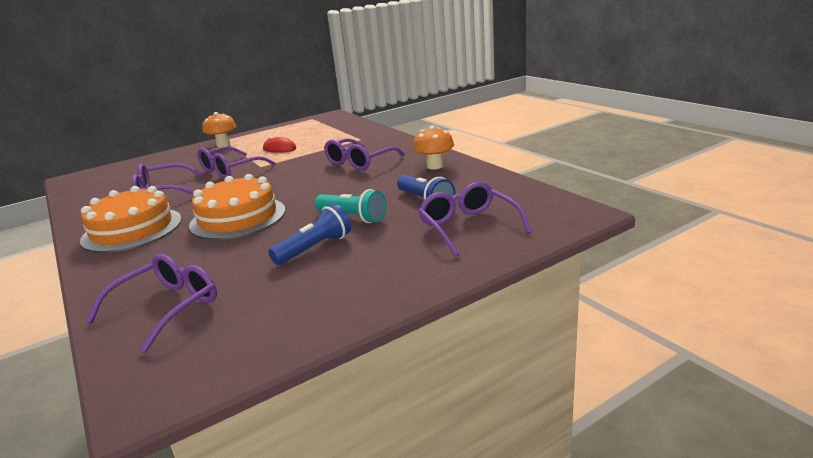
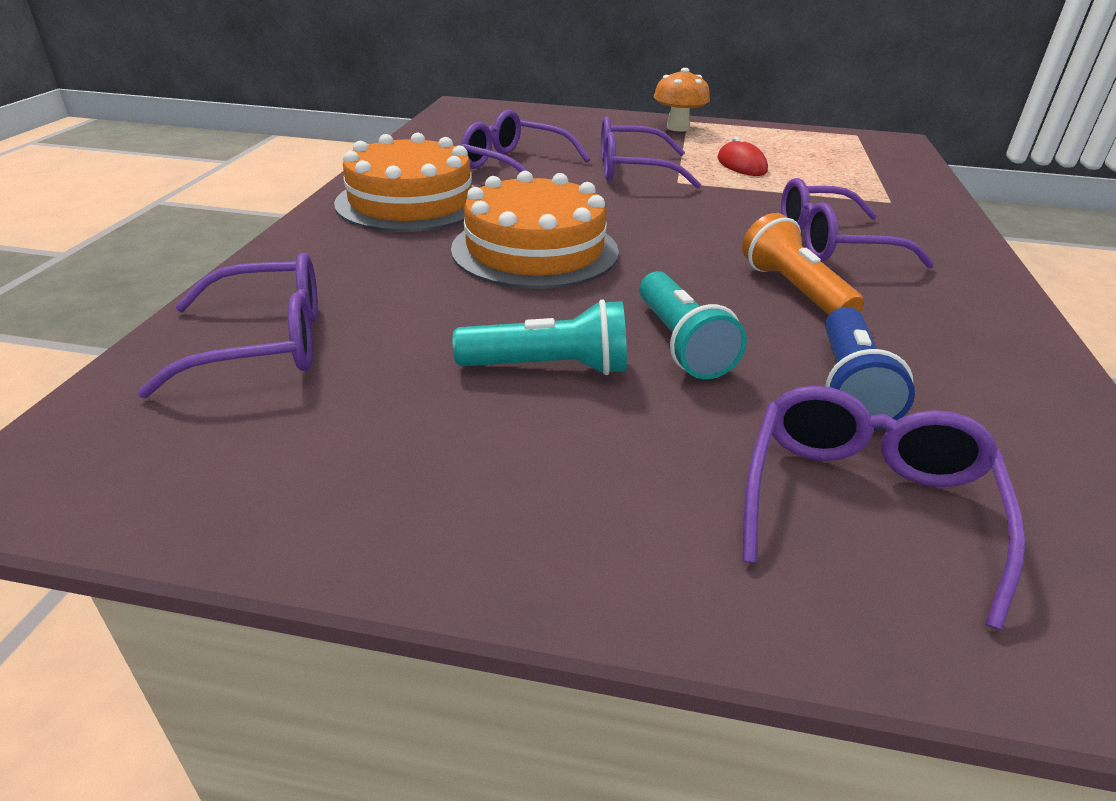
camera: 40 degrees right, 10 degrees up
(315, 248) = (549, 367): blue flashlight -> turquoise flashlight
(368, 183) = (794, 290): none -> orange flashlight
(434, 166) = (965, 319): orange mushroom -> none

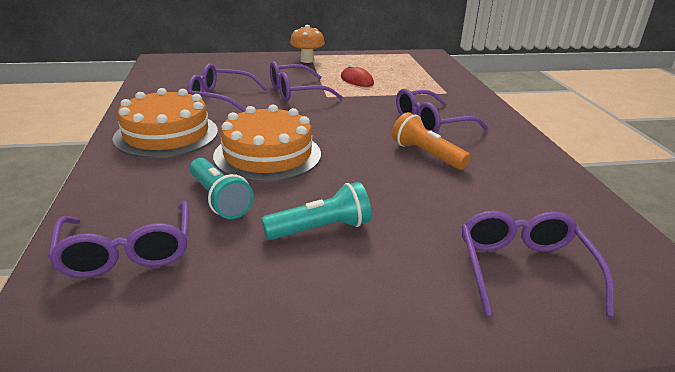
camera: 20 degrees left, 5 degrees down
(266, 343) = (128, 252): purple glasses -> purple glasses turned 105 degrees clockwise
(681, 343) = (385, 198): turquoise flashlight -> turquoise flashlight (219, 199)
(850, 387) = (483, 205): blue flashlight -> none

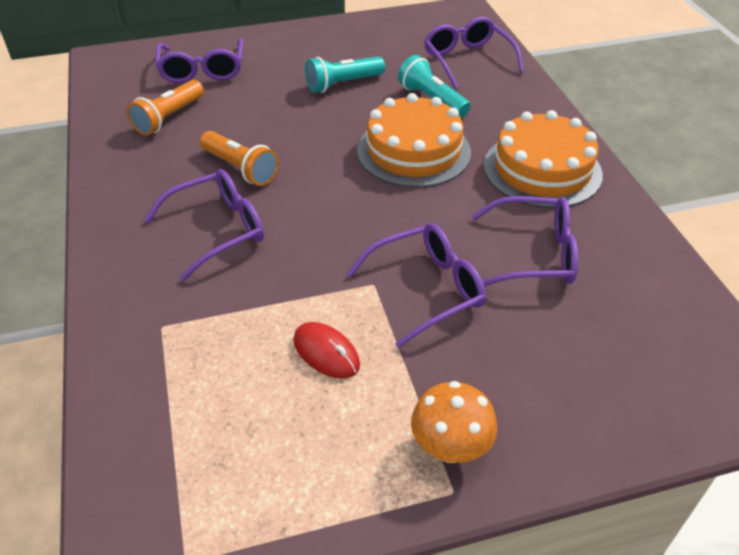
camera: 175 degrees right, 15 degrees up
(524, 204) = (169, 118): none -> orange flashlight

